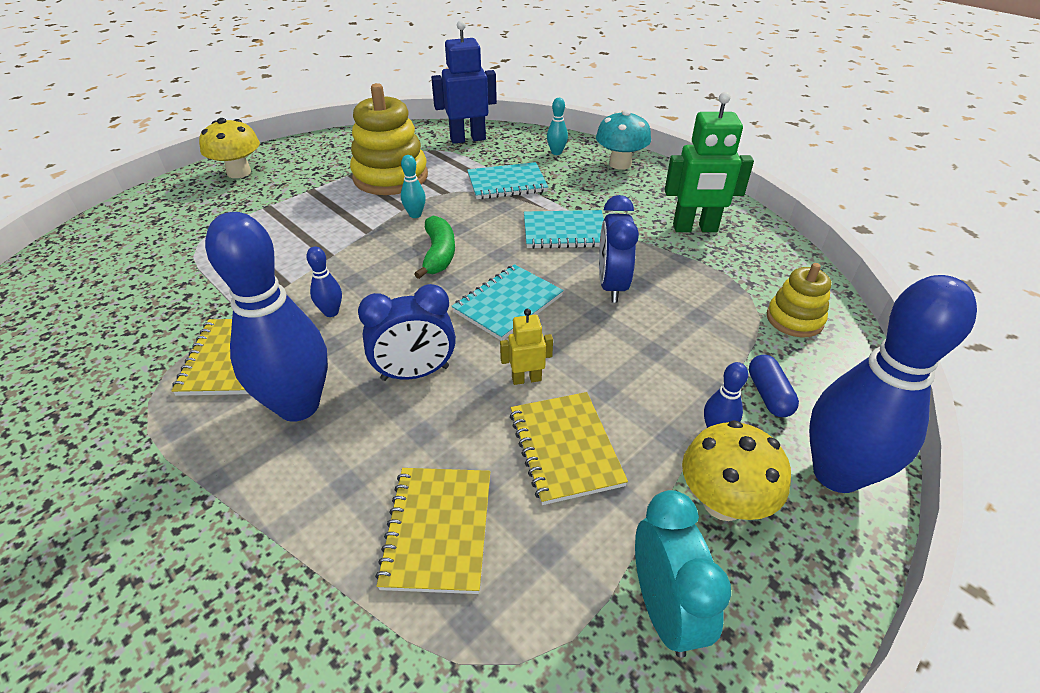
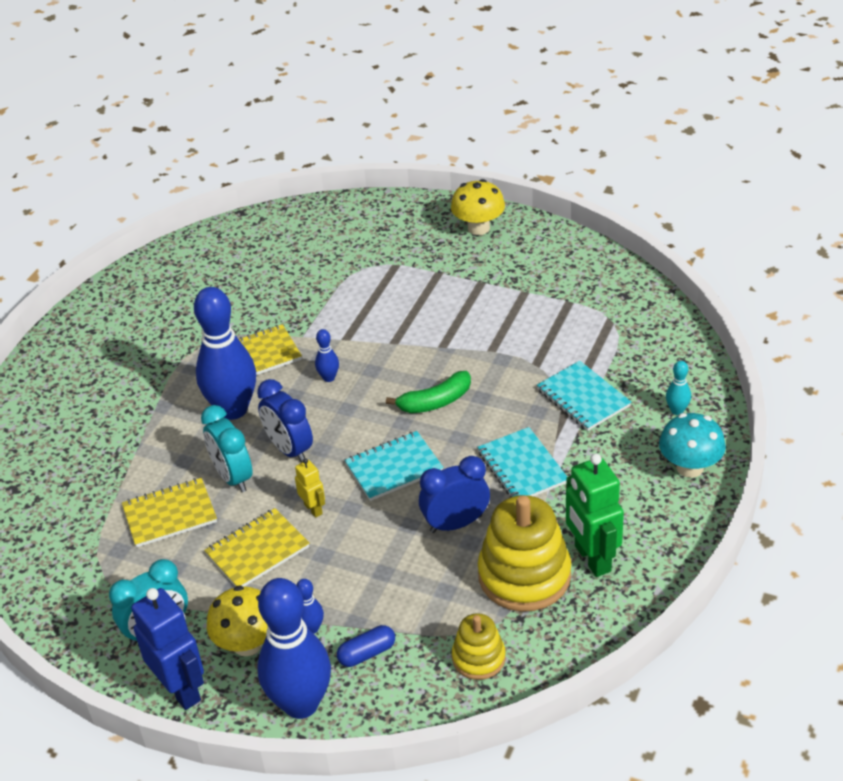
camera: 70 degrees right, 0 degrees up
(390, 177) = (538, 318): yellow stacking toy -> yellow stacking toy (524, 575)
(415, 215) = (485, 362): turquoise bowling pin -> none
(419, 438) = (232, 477): none -> turquoise clock
(468, 139) = (655, 335): blue robot -> blue robot (181, 689)
(508, 304) = (394, 468): turquoise notebook -> turquoise notebook turned 45 degrees counterclockwise

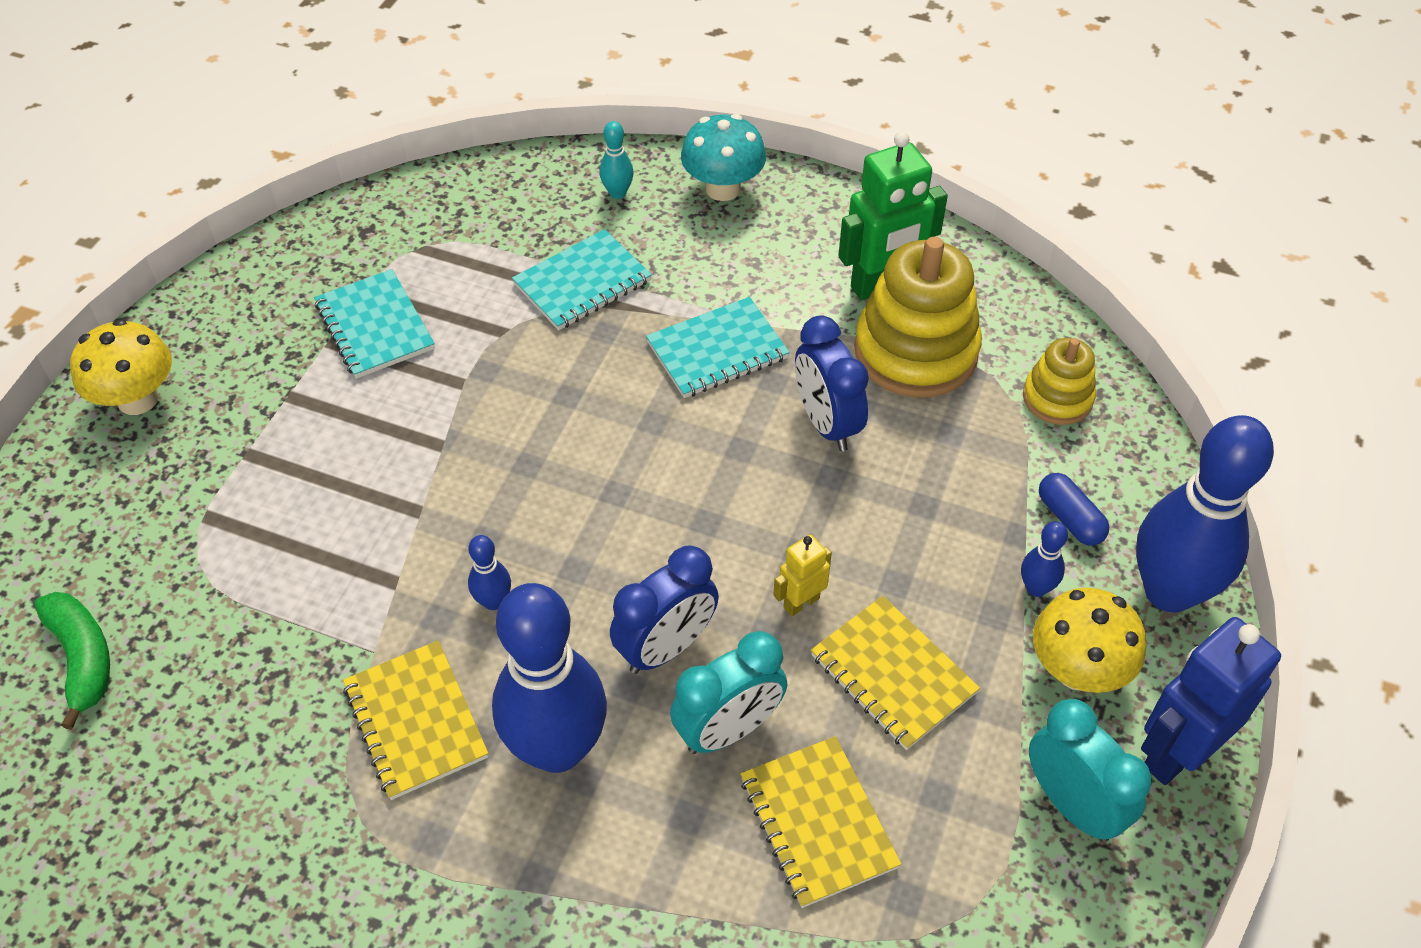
camera: 95 degrees left, 10 degrees up
(394, 468) = (714, 500): turquoise notebook -> turquoise notebook (374, 327)
(435, 402) = (571, 452): green banana -> green banana (83, 658)

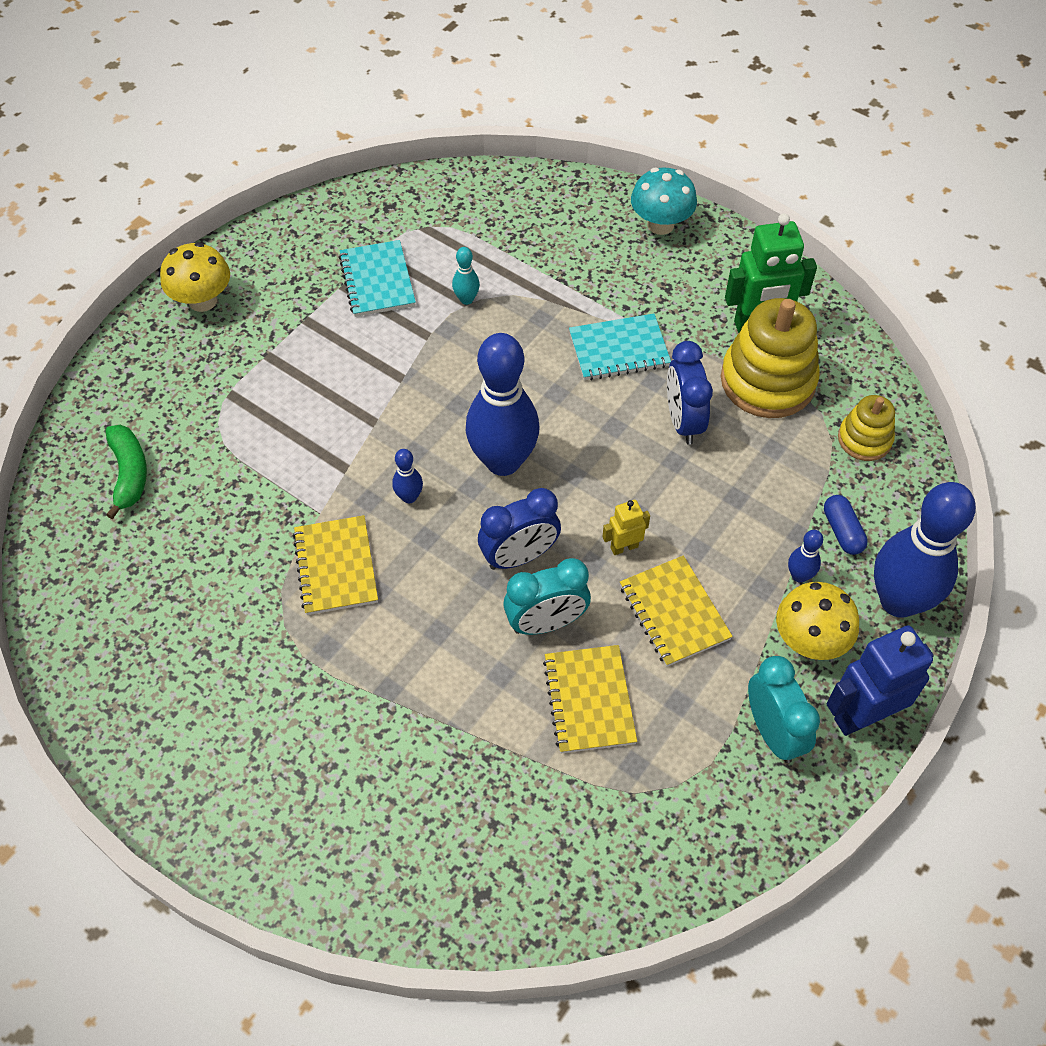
camera: 15 degrees right, 5 degrees up
(557, 748) = (426, 607): blue bowling pin -> blue bowling pin (503, 461)
(582, 283) = (535, 278): turquoise notebook -> none
(617, 193) = (580, 213): turquoise bowling pin -> turquoise bowling pin (466, 299)

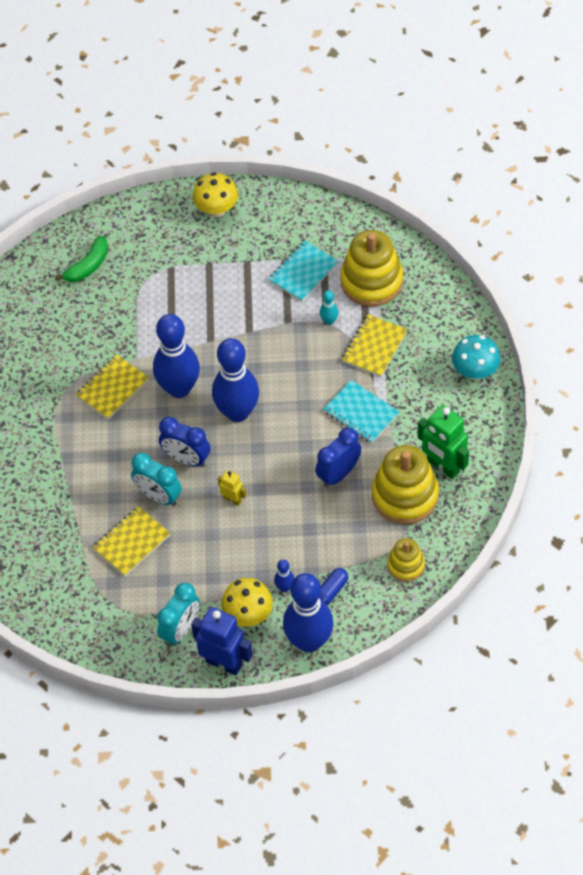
camera: 55 degrees right, 0 degrees up
(409, 497) = (179, 388): blue bowling pin -> blue bowling pin, size x2.41
(454, 233) = (371, 281): none -> yellow stacking toy
(674, 612) = (212, 546): yellow notebook -> yellow notebook (374, 347)

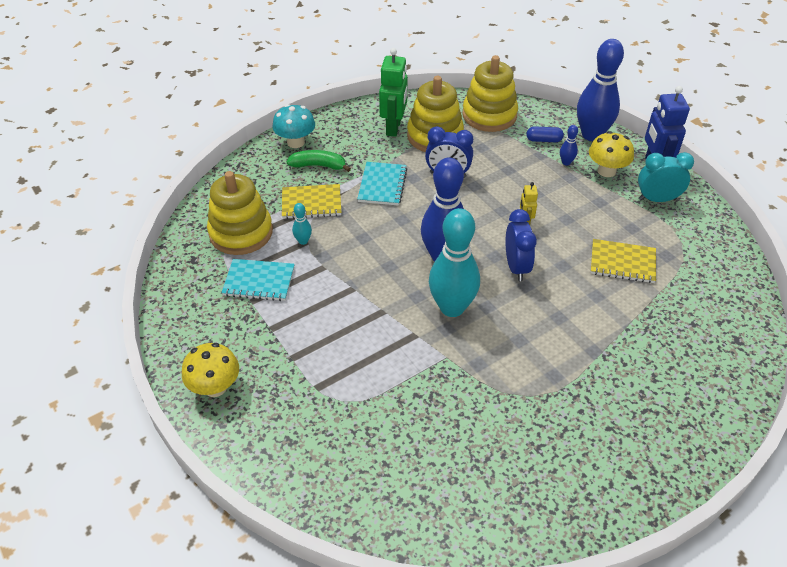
camera: 125 degrees left, 10 degrees down
(88, 266) = (363, 467): green banana -> green banana (319, 166)
(112, 388) = (493, 358): yellow notebook -> none
(158, 496) = (566, 267): turquoise clock -> none
(179, 388) = (452, 307): blue bowling pin -> turquoise bowling pin
(406, 565) = (489, 115): yellow stacking toy -> yellow stacking toy, size x1.81

